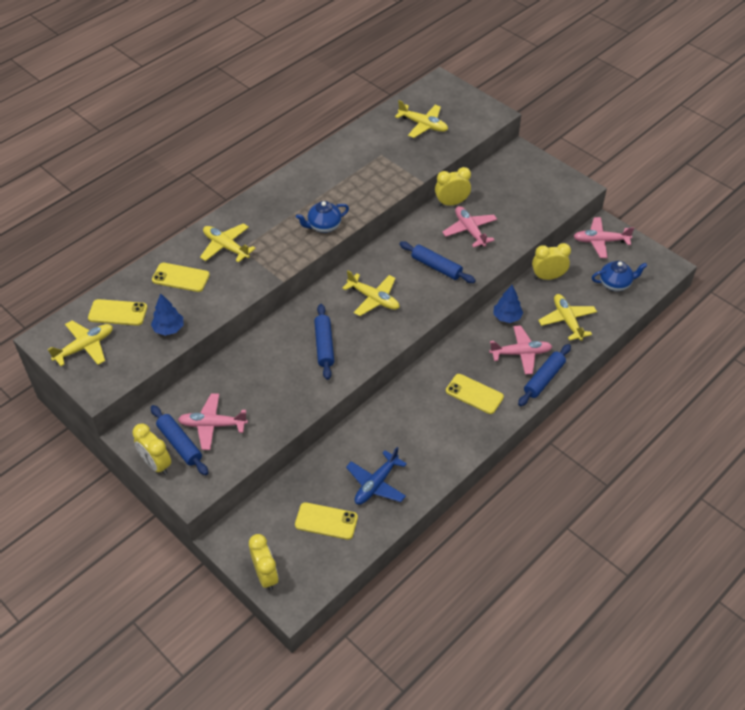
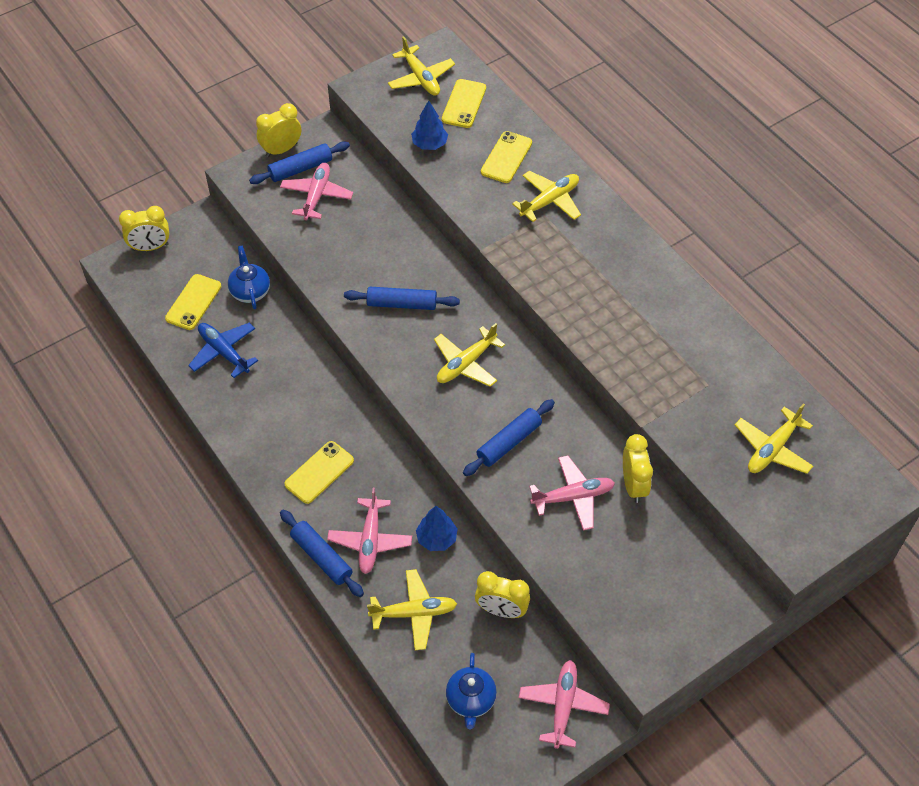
camera: 100 degrees right, 5 degrees up
(323, 226) = (569, 300): blue teapot -> blue teapot (250, 291)
(548, 277) = (501, 610): yellow clock -> yellow clock turned 105 degrees clockwise

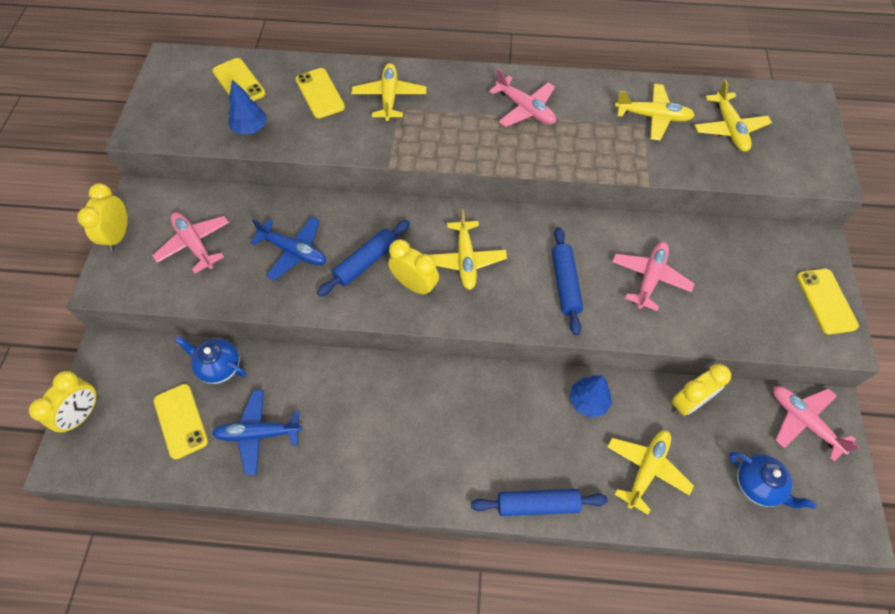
camera: 50 degrees left, 5 degrees up
(300, 168) = (154, 236): blue rolling pin -> none
(319, 472) = (451, 445): yellow phone -> yellow phone (826, 301)
(368, 255) = (294, 251): none -> blue plane
(370, 540) = (551, 453): pink plane -> pink plane (525, 109)
(421, 78) = (180, 90): yellow plane -> yellow plane (653, 117)
(633, 485) = (669, 234): yellow clock -> yellow clock (415, 285)

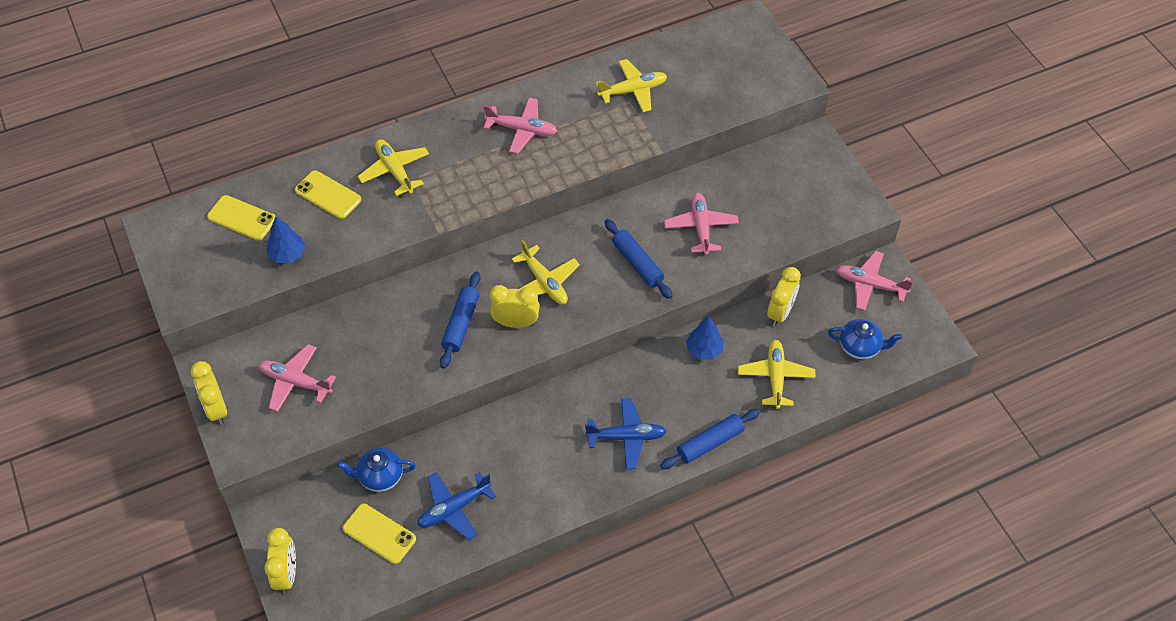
camera: 30 degrees left, 5 degrees down
(294, 251) = (391, 345): blue plane -> blue plane (626, 437)
(729, 129) = (699, 75): yellow plane -> none
(826, 301) = (840, 183): yellow phone -> none

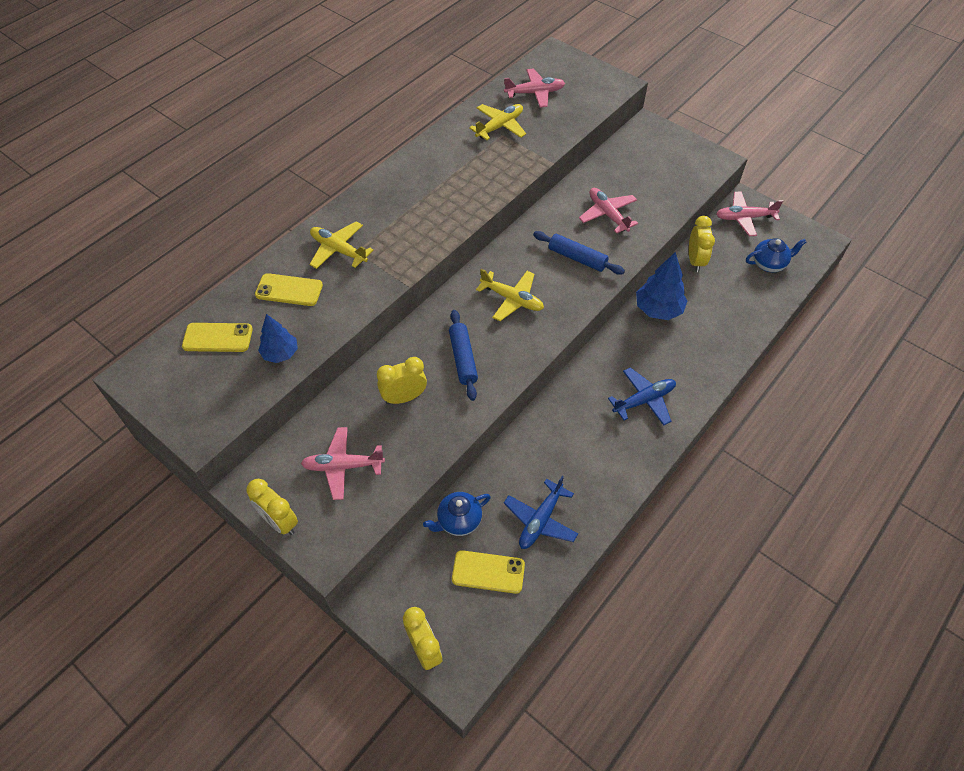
camera: 25 degrees left, 0 degrees up
(515, 323) = (509, 340): yellow clock -> yellow clock (404, 397)
(522, 130) = (429, 183): pink plane -> pink plane (535, 93)
(704, 350) = (658, 309): blue tree -> blue tree, size x1.53
(710, 443) = (711, 378): blue rolling pin -> none
(775, 377) = (724, 309): yellow plane -> none

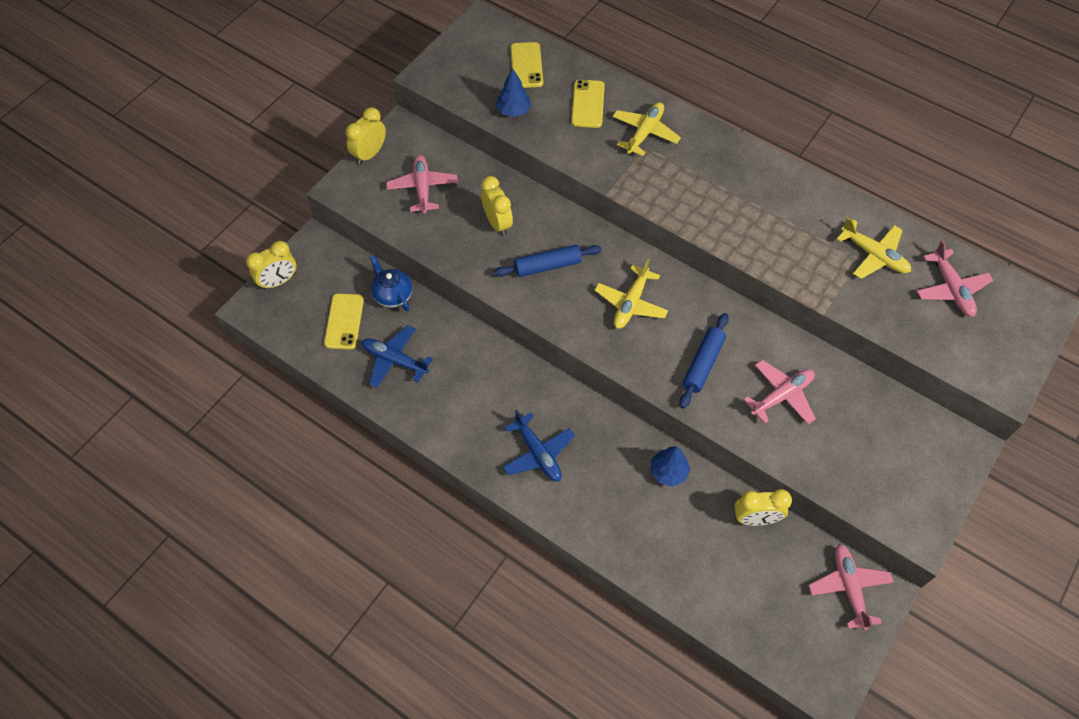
camera: 85 degrees right, 5 degrees up
(658, 309) = (668, 472): blue tree -> blue tree, size x0.66
(769, 264) = (768, 612): blue teapot -> none

